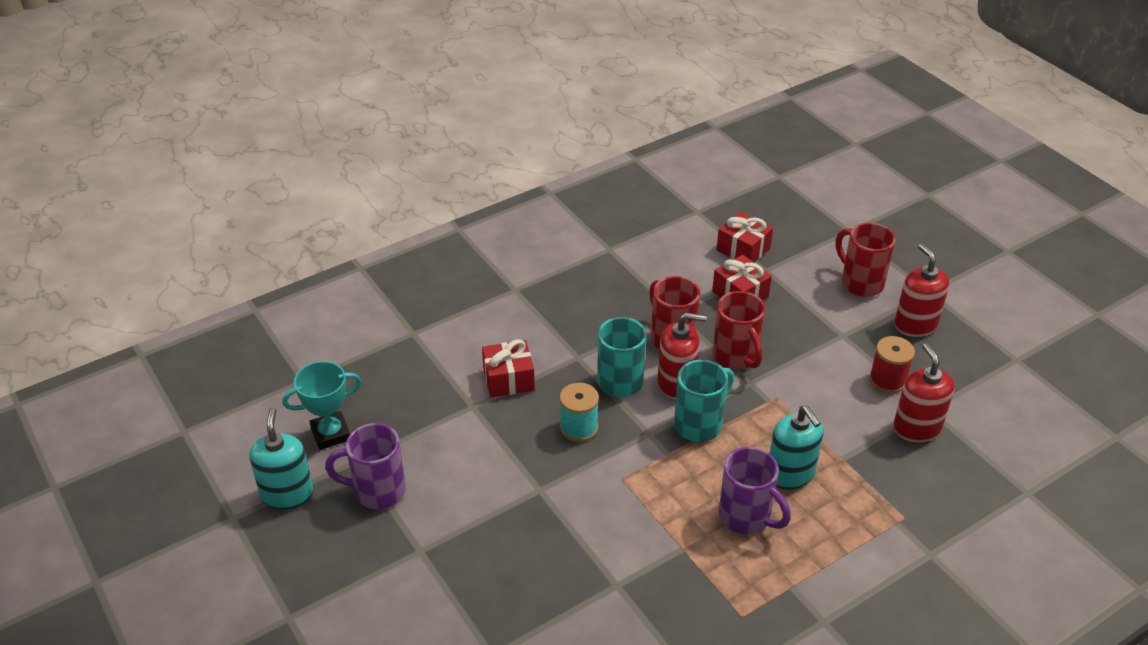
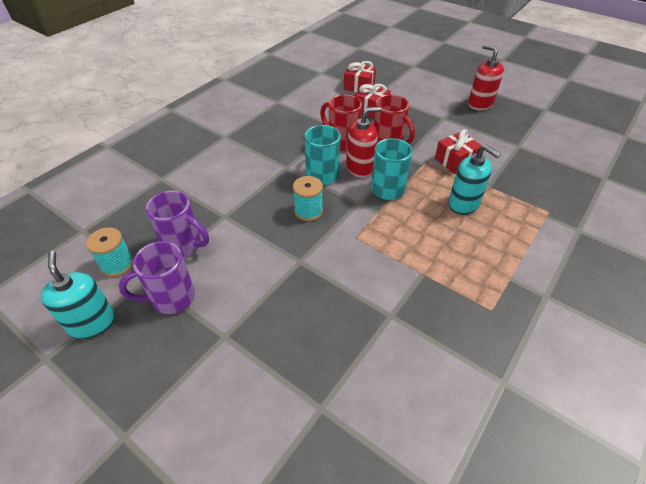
camera: 20 degrees left, 5 degrees up
(330, 434) = (117, 264): turquoise trophy -> turquoise spool
(508, 379) = (244, 192): red gift -> red gift (455, 161)
(746, 517) = (453, 239): purple mug -> purple mug (184, 245)
(860, 283) = (436, 89): red mug -> none
(887, 380) = (484, 136): red spool -> none
(916, 428) = (519, 158): red soap dispenser -> none

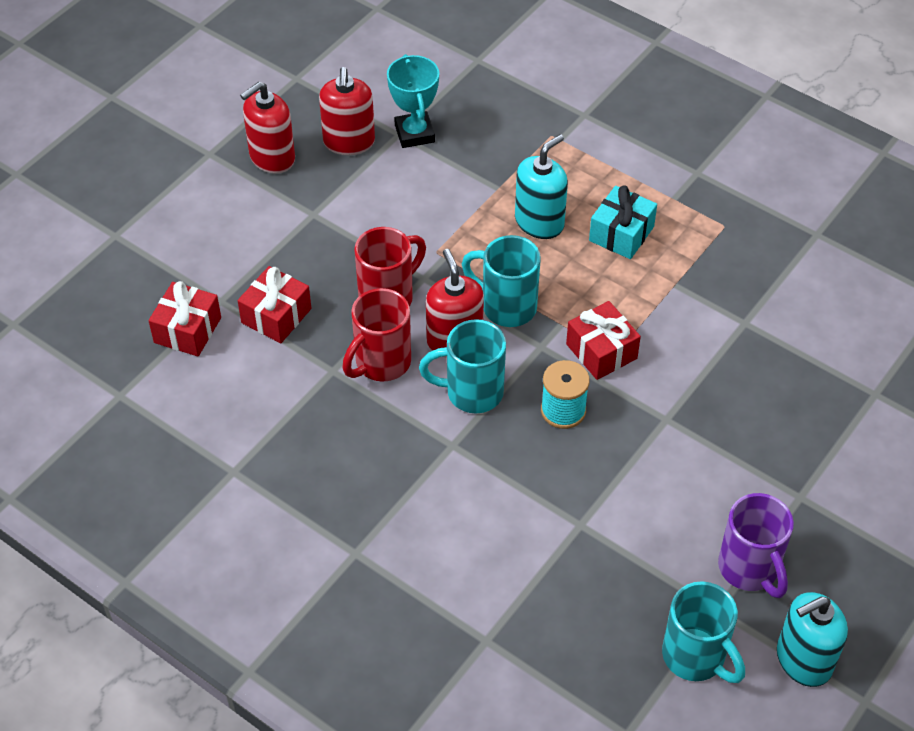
camera: 90 degrees left, 5 degrees up
(117, 264) = (695, 657): turquoise spool -> turquoise mug
(184, 245) = (649, 571): purple mug -> none
(455, 161) = (437, 216): red gift -> red gift (601, 351)
(464, 245) = (621, 234): none -> turquoise gift
(503, 128) = (349, 142): none -> red soap dispenser
(521, 152) = (414, 133): none -> turquoise trophy

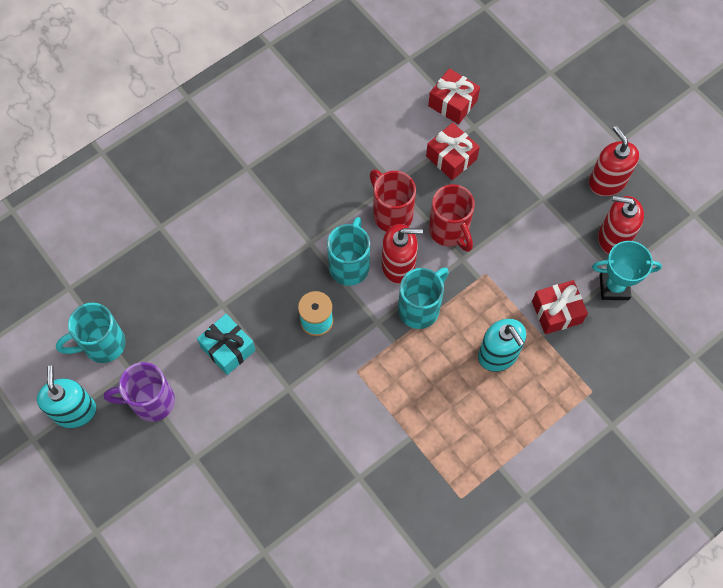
camera: 105 degrees right, 15 degrees up
(601, 351) = (361, 362): red gift -> red gift (556, 312)
(621, 234) = (471, 413): turquoise gift -> turquoise gift (228, 349)

